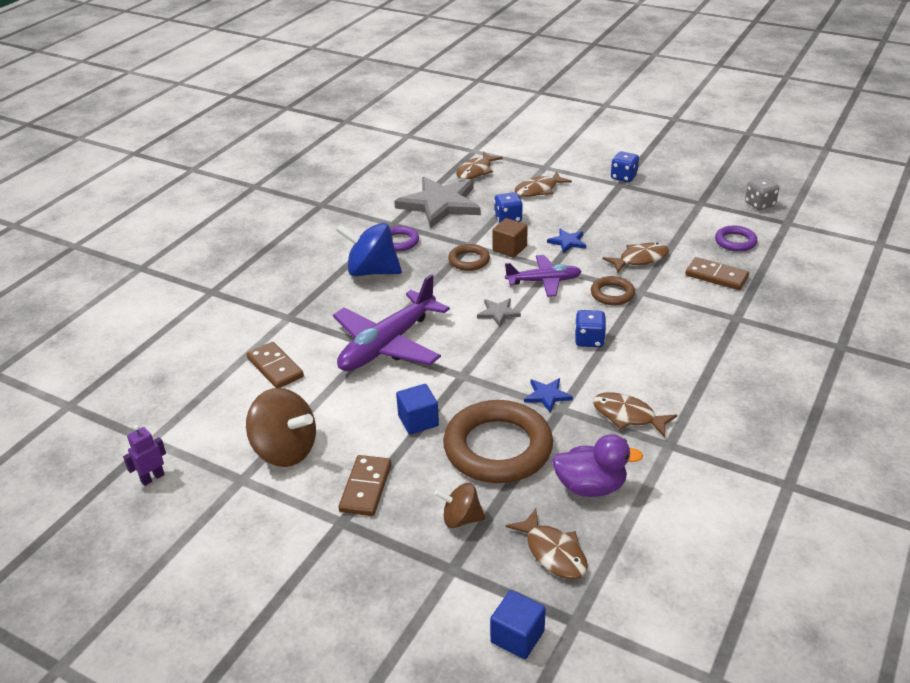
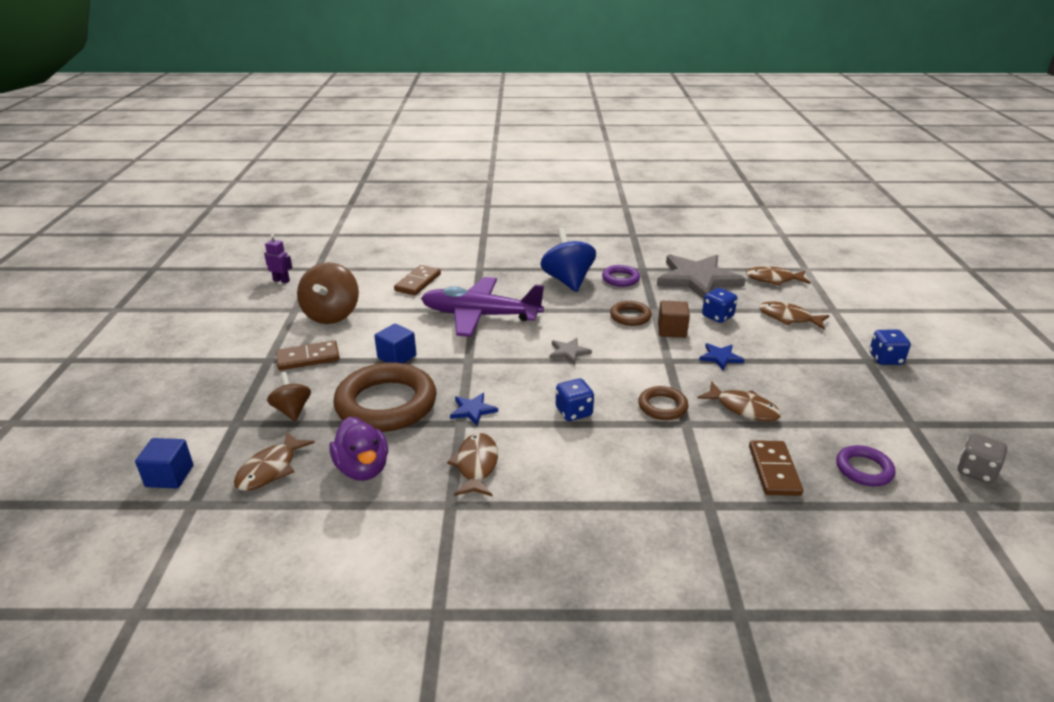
camera: 60 degrees right, 5 degrees down
(544, 281) = (641, 362): purple plane -> none

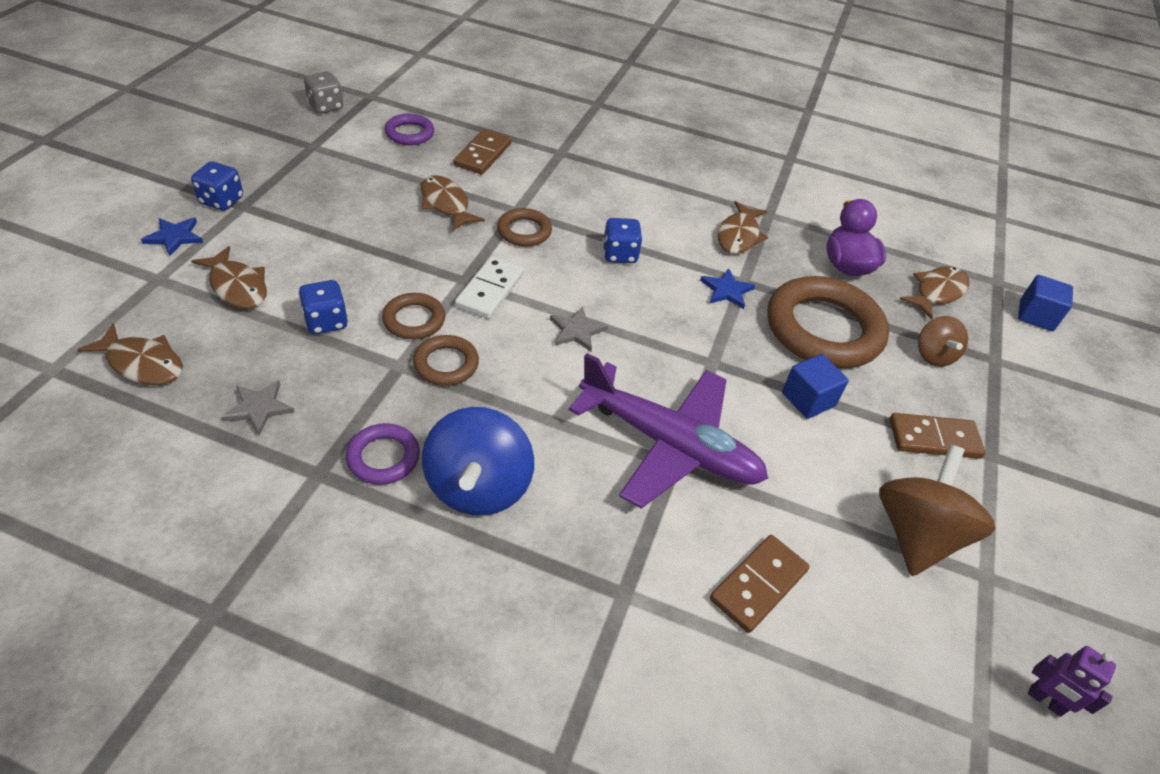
camera: 165 degrees left, 15 degrees up
(645, 359) = (490, 290): none -> white domino
(672, 330) = (414, 320): brown cube -> brown ring
(697, 279) = (259, 408): grey star -> grey star, size x0.43
(720, 357) = (400, 262): blue star -> blue star (174, 237)

